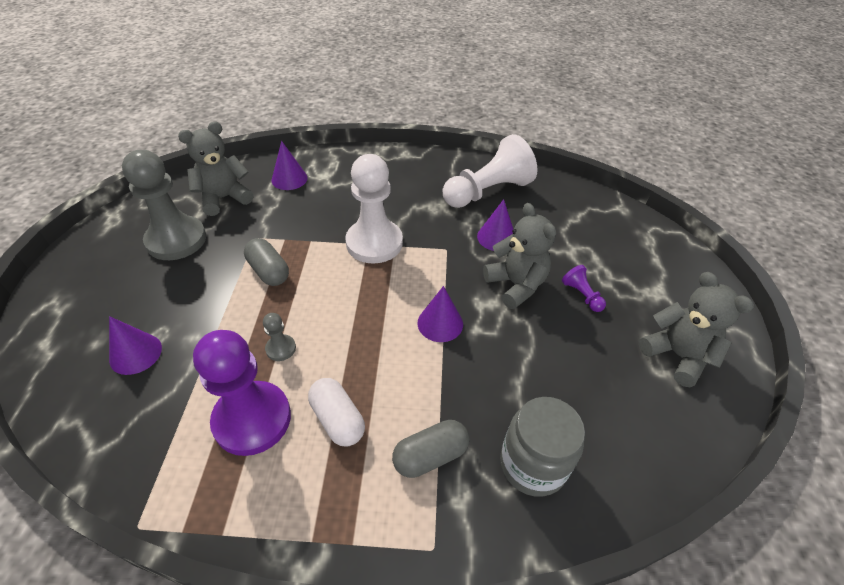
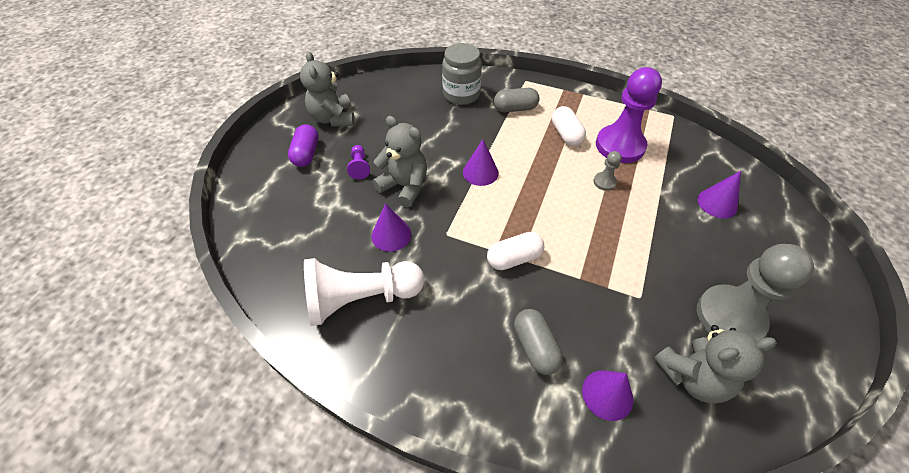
camera: 160 degrees left, 5 degrees up
(269, 271) = (620, 251): grey capsule -> grey capsule (535, 347)
(374, 243) = (514, 258): white pawn -> white capsule
(516, 285) = (404, 186): grey teddy bear -> grey teddy bear turned 135 degrees clockwise
(653, 296) = (306, 154): none -> purple capsule

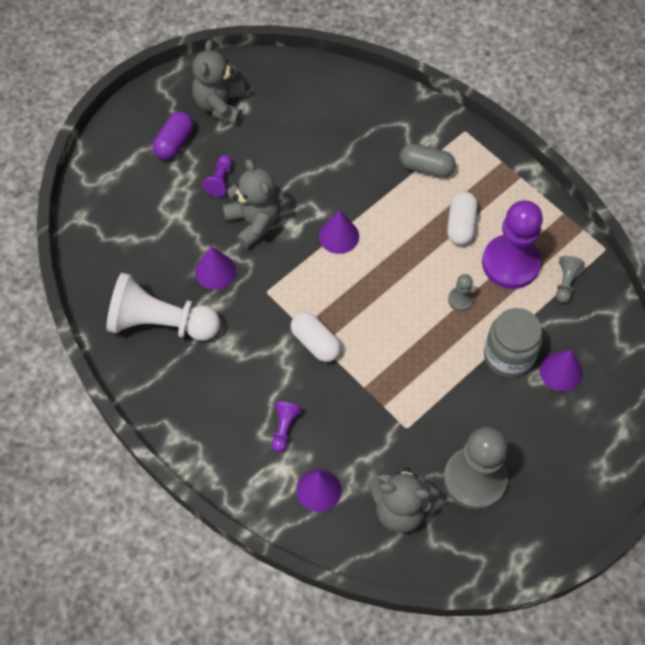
camera: 25 degrees right, 10 degrees up
(461, 94) = (377, 124): grey jar -> grey jar (508, 356)
(514, 258) = (315, 342): white capsule -> white capsule turned 45 degrees clockwise
(535, 347) = (284, 428): grey capsule -> purple pawn
(667, 144) = (566, 282): none -> grey pawn

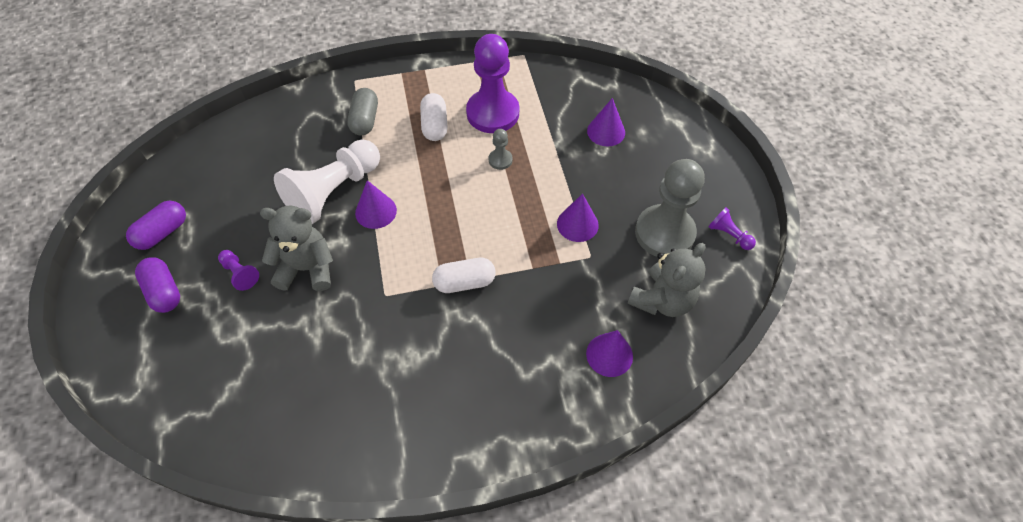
camera: 60 degrees left, 5 degrees down
(160, 323) = (346, 406): white pawn -> white pawn (333, 192)
(215, 271) = (330, 327): purple cone -> purple cone (577, 224)
(220, 105) = (162, 233): grey teddy bear -> purple capsule
(284, 428) = (531, 352): purple pawn -> purple pawn (729, 235)
(426, 168) = (365, 120): grey capsule -> grey capsule turned 45 degrees counterclockwise
(460, 225) = (434, 125): white capsule -> white capsule turned 45 degrees clockwise
(508, 356) = (571, 156): grey jar -> none
(566, 282) = (534, 90): grey pawn -> none

